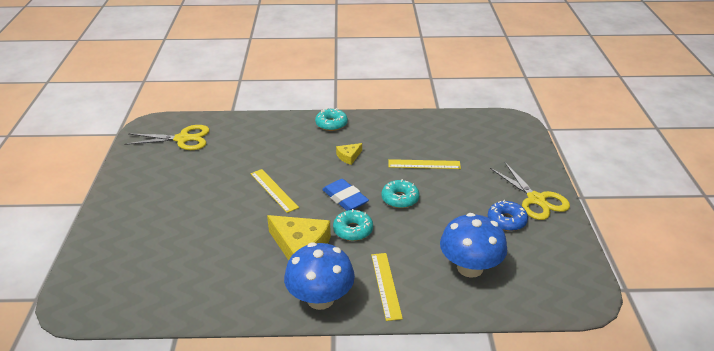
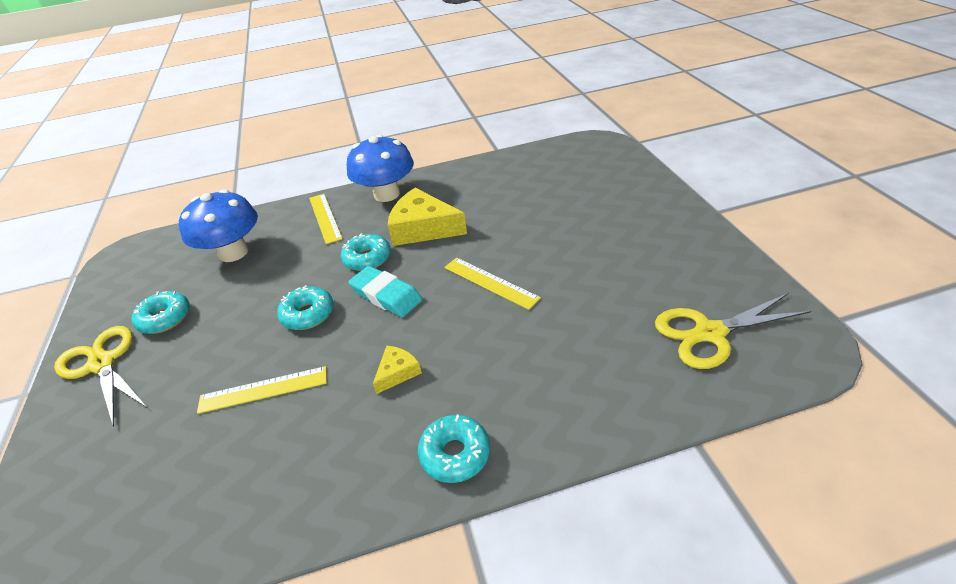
camera: 170 degrees right, 5 degrees up
(345, 198) = (386, 295): blue eraser -> turquoise eraser
(506, 220) = (165, 318): blue donut -> turquoise donut

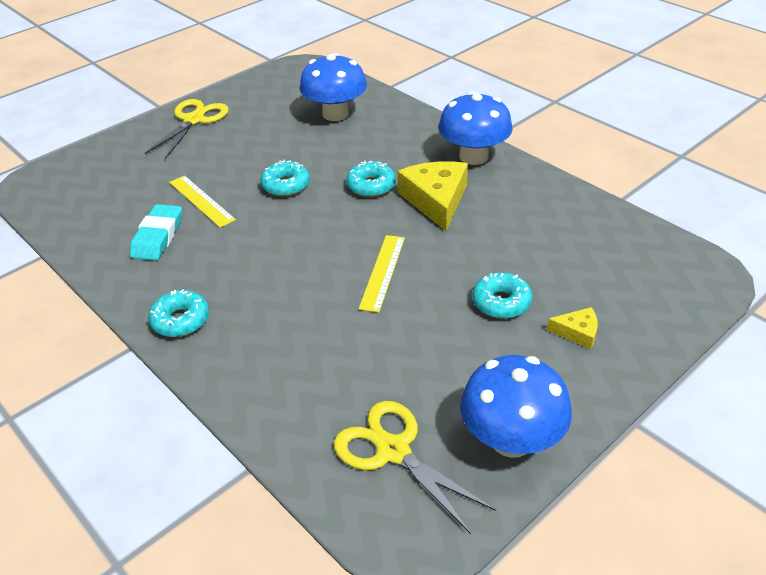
camera: 60 degrees right, 0 degrees up
(165, 318) = (247, 122): turquoise donut -> turquoise donut (501, 302)
(325, 218) = (412, 137): yellow ruler -> none
(386, 295) = (330, 217): turquoise eraser -> turquoise eraser (158, 237)
(397, 372) = (246, 259): yellow cheese -> yellow cheese (577, 332)
(718, 267) = (511, 439): none -> blue mushroom

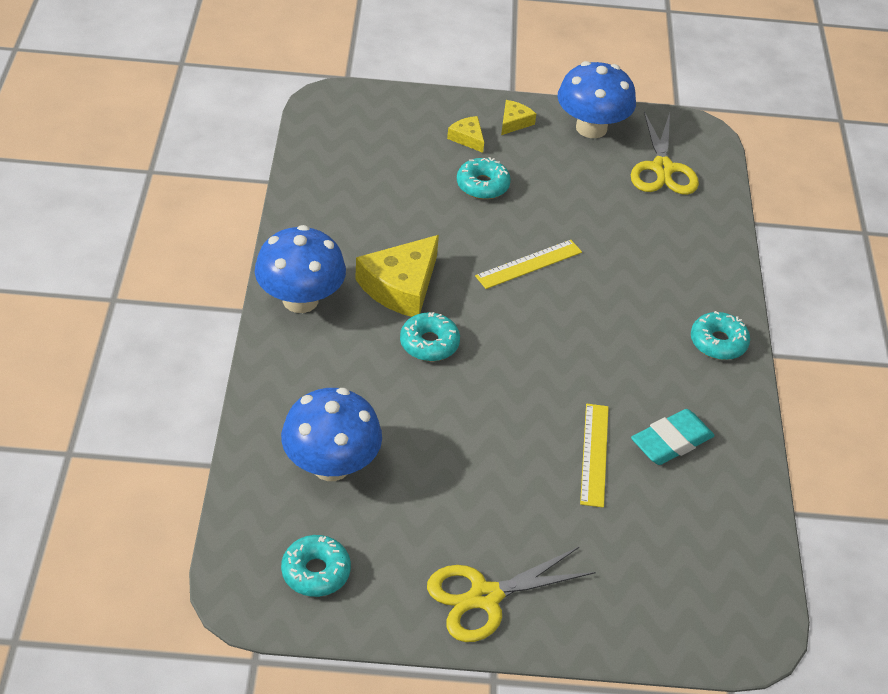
camera: 140 degrees left, 5 degrees up
(286, 185) = (499, 407): turquoise donut -> turquoise donut (316, 572)
(574, 382) = (514, 122): none -> yellow cheese

